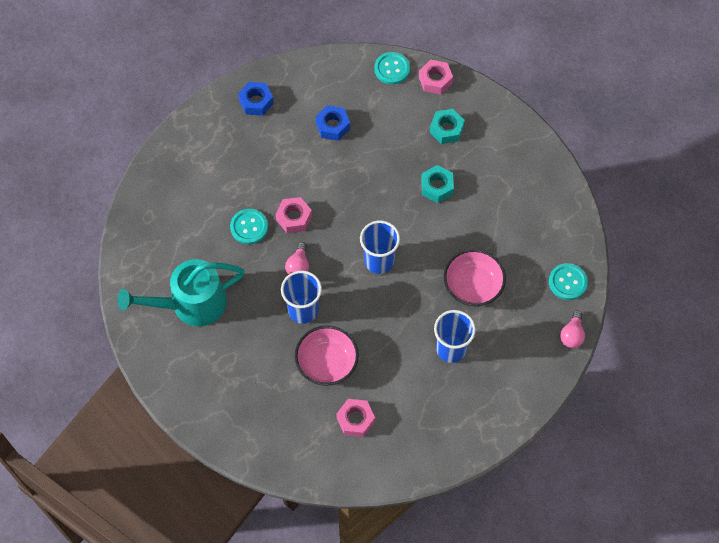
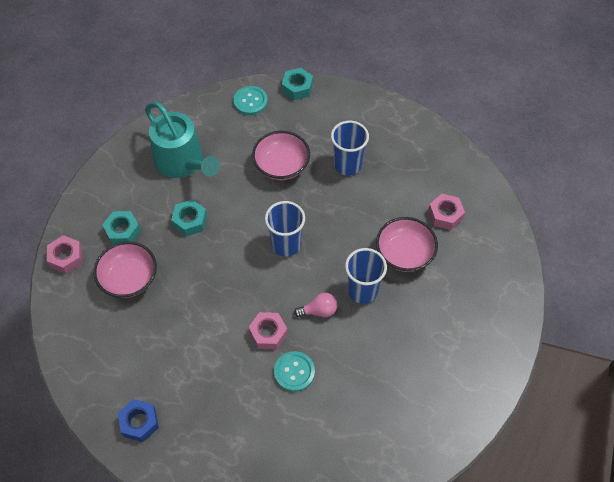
camera: 110 degrees left, 5 degrees down
(191, 304) = (401, 394): turquoise watering can -> turquoise watering can (183, 162)
(333, 126) = (148, 334): blue nut -> none
(392, 69) = (62, 301): turquoise button -> none
(394, 123) = (129, 279): none -> pink bowl
(572, 335) = (297, 88): pink light bulb -> turquoise nut

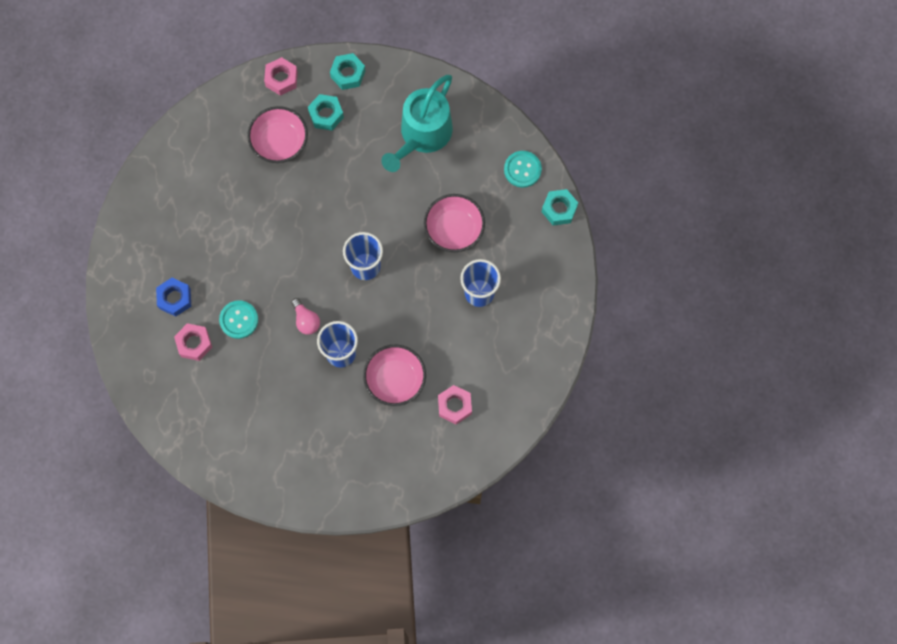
camera: 70 degrees right, 15 degrees up
(139, 422) = (150, 210): blue nut -> blue nut (175, 298)
(190, 221) = (359, 169): turquoise nut -> turquoise nut (348, 74)
(268, 333) = (268, 284): pink nut -> pink nut (194, 343)

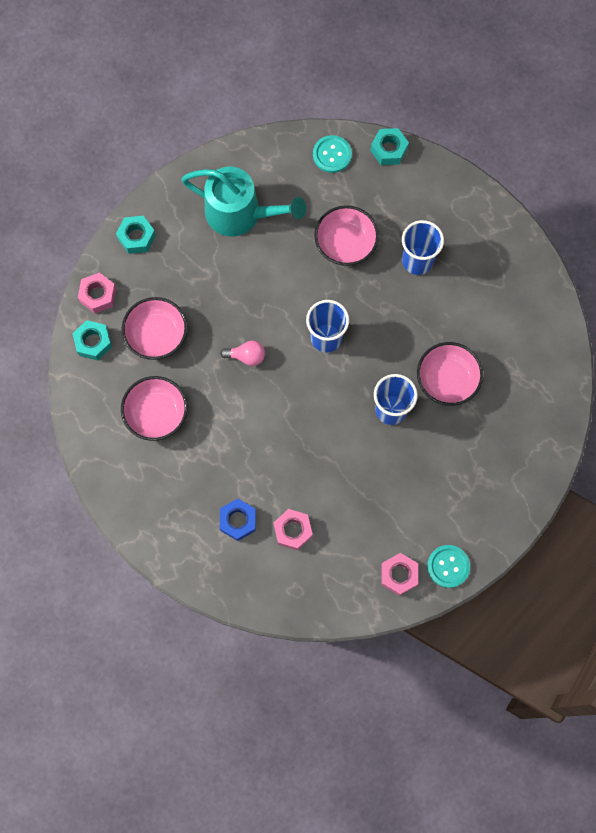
camera: 55 degrees left, 0 degrees up
(217, 184) = (156, 414): none -> pink bowl
(239, 320) = (298, 477): turquoise button -> turquoise button (448, 566)
(306, 320) = (340, 420): pink light bulb -> pink light bulb (246, 356)
(326, 114) = (161, 280): turquoise nut -> turquoise nut (93, 342)
(422, 135) = (240, 214): turquoise watering can -> turquoise watering can turned 45 degrees counterclockwise
(454, 406) = (504, 346): pink nut -> pink nut (399, 575)

